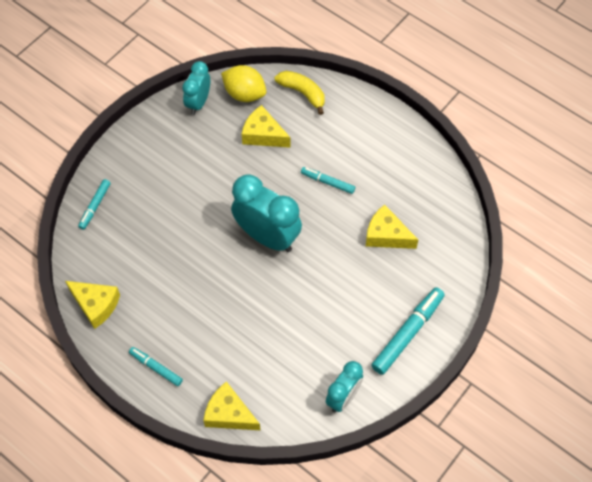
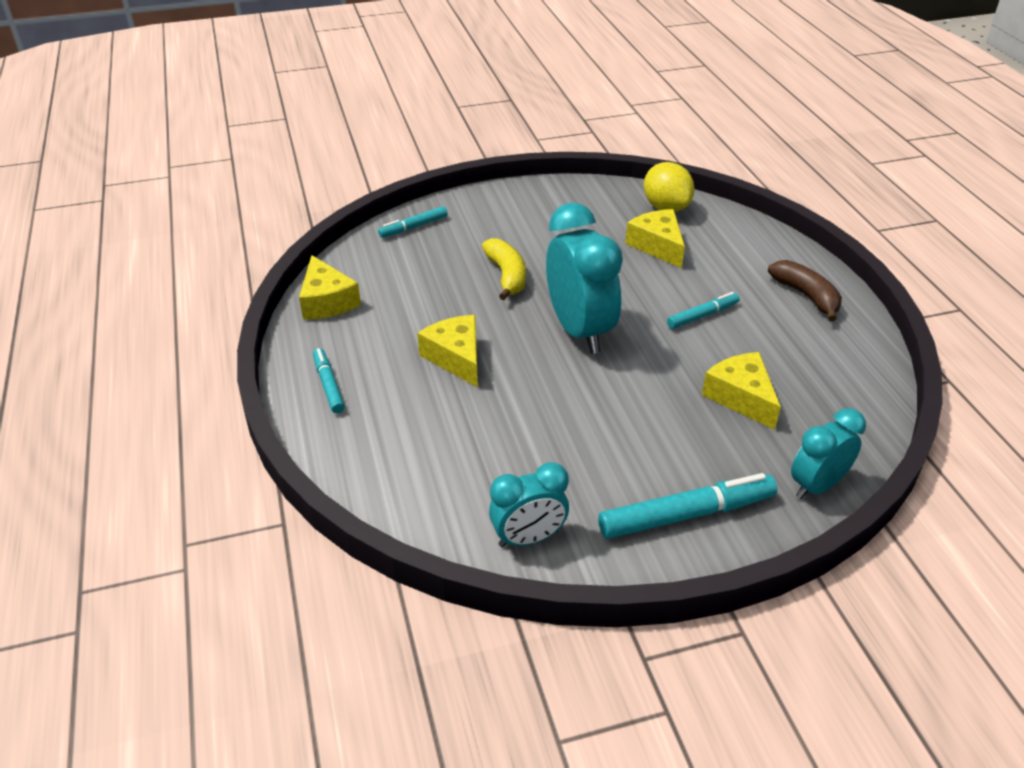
camera: 35 degrees right, 20 degrees down
(198, 103) = (606, 195): turquoise clock -> turquoise clock (816, 486)
(229, 414) = (364, 473): yellow cheese -> yellow cheese (456, 357)
(303, 93) = (738, 231): yellow banana -> yellow banana (506, 276)
(327, 182) = (702, 315): turquoise marker -> turquoise marker turned 90 degrees clockwise
(375, 131) = (806, 296): none -> brown banana

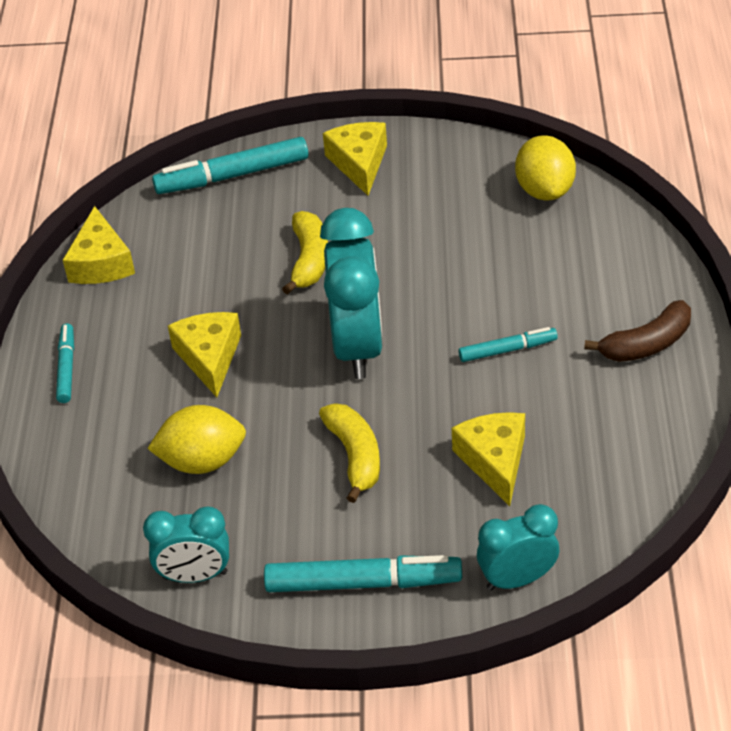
camera: 20 degrees right, 5 degrees up
(413, 227) = (232, 175): turquoise marker -> turquoise marker, size x1.75
(488, 439) = (202, 461): none -> yellow lemon
(622, 413) = (355, 456): none -> yellow banana
(657, 246) = (505, 245): yellow cheese -> yellow cheese (359, 163)
(806, 296) = (646, 344): brown banana -> brown banana turned 75 degrees clockwise

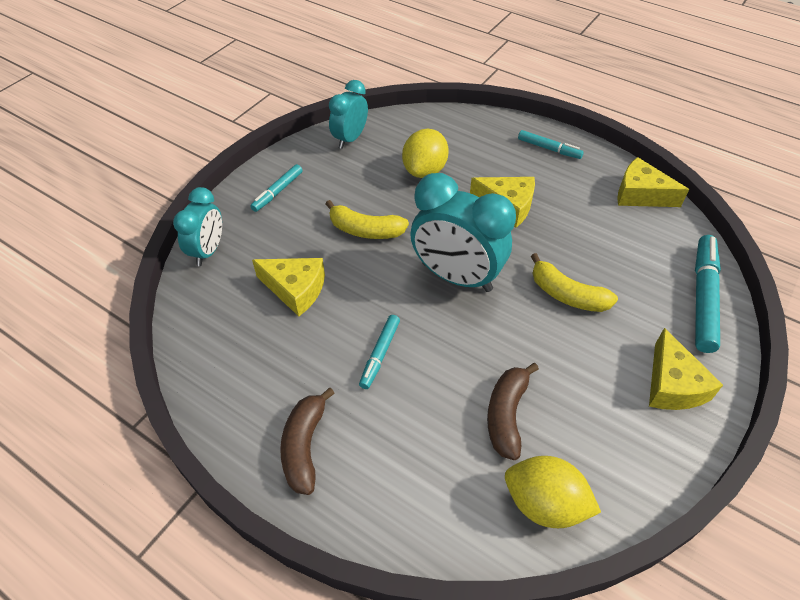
camera: 120 degrees right, 5 degrees up
(359, 163) = (672, 385): yellow cheese -> yellow cheese turned 60 degrees clockwise
(363, 583) = (277, 192): turquoise marker -> turquoise marker, size x0.57
(487, 241) = (506, 415): none -> brown banana

